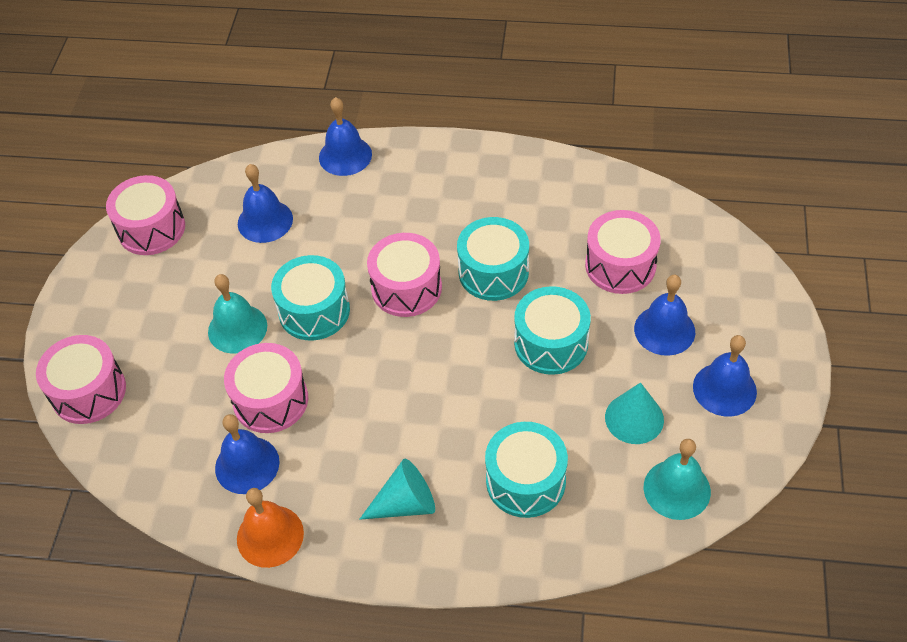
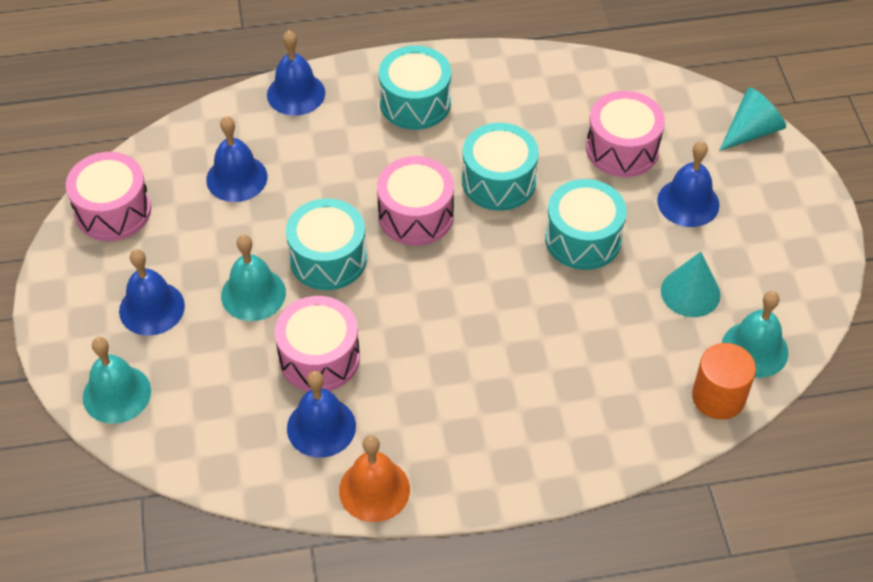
camera: 20 degrees left, 0 degrees up
(88, 391) = (117, 394): pink drum -> turquoise bell
(405, 503) = (499, 425): turquoise cone -> turquoise cone (751, 131)
(525, 481) = (609, 376): turquoise drum -> turquoise drum (415, 103)
(623, 528) = (718, 397): none -> orange cylinder
(724, 389) = (765, 246): blue bell -> blue bell (152, 308)

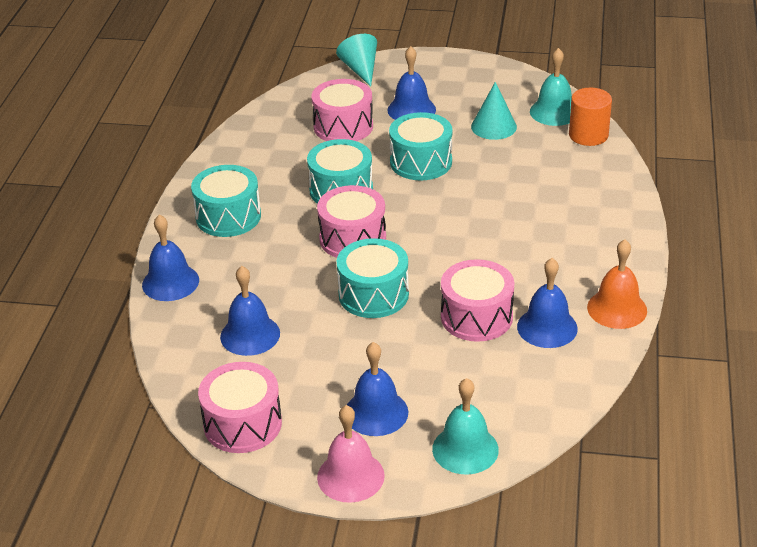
camera: 70 degrees left, 15 degrees down
(62, 311) = (350, 476): none -> pink bell
(253, 294) = (390, 345): turquoise bell -> none

